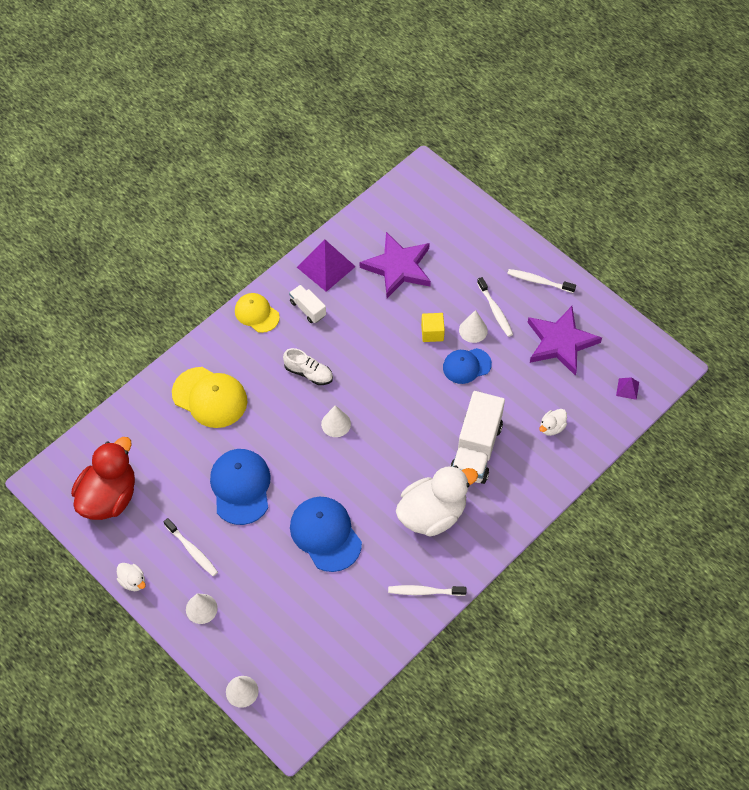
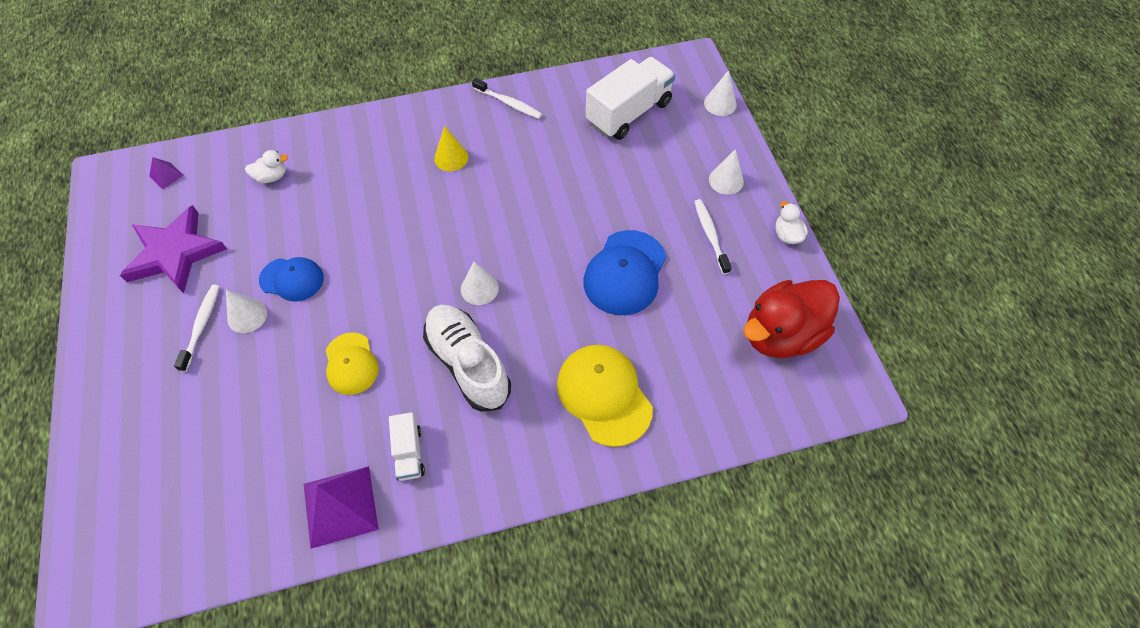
camera: 150 degrees left, 0 degrees up
(256, 314) = (478, 483): yellow cap -> yellow cap (351, 364)
(308, 373) = (468, 363): white shoe -> white shoe, size x1.72
(325, 534) = (566, 187): blue cap -> none
(398, 267) = (254, 450): purple star -> none
(432, 333) = (292, 337): yellow cube -> none
(432, 514) = (451, 158): white duck -> yellow cone
(476, 449) = (360, 193): white truck -> white truck (628, 113)
(539, 281) = (120, 334): white toothbrush -> none

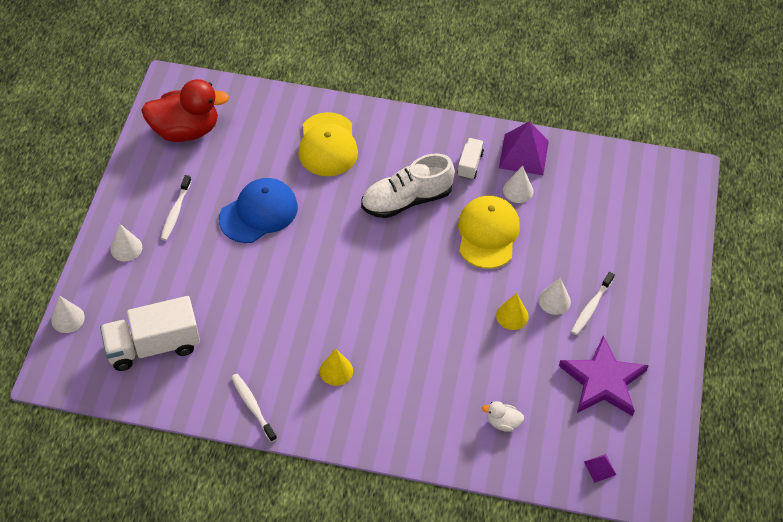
camera: 155 degrees left, 5 degrees down
(292, 279) = (512, 316): blue cap -> yellow cone
(351, 364) = (487, 233): yellow cap -> yellow cap, size x1.57
(468, 363) = (406, 200): white shoe -> white shoe turned 75 degrees clockwise
(479, 288) = (372, 247): white cone -> white cone (518, 190)
(787, 235) = (120, 188): white duck -> none

